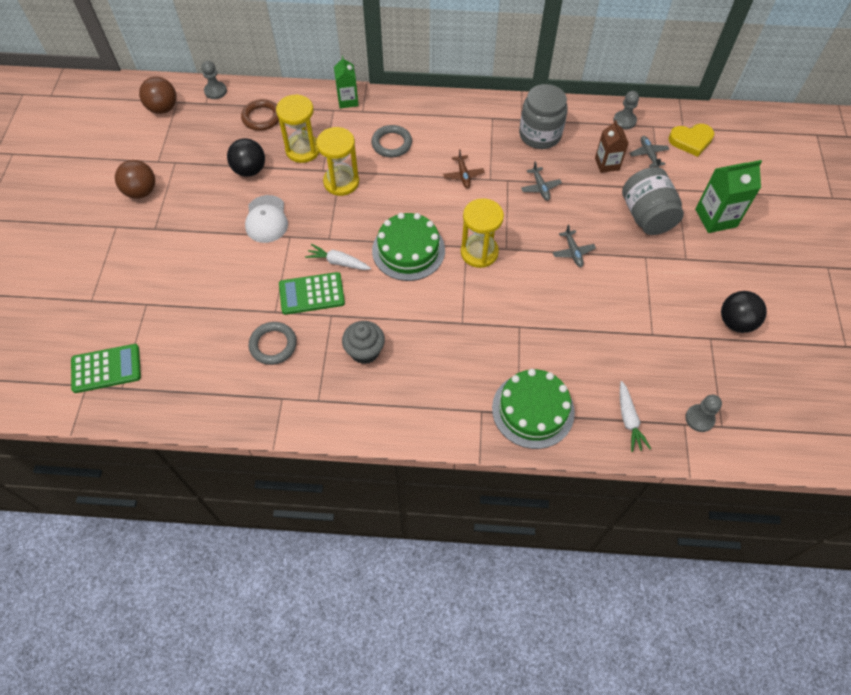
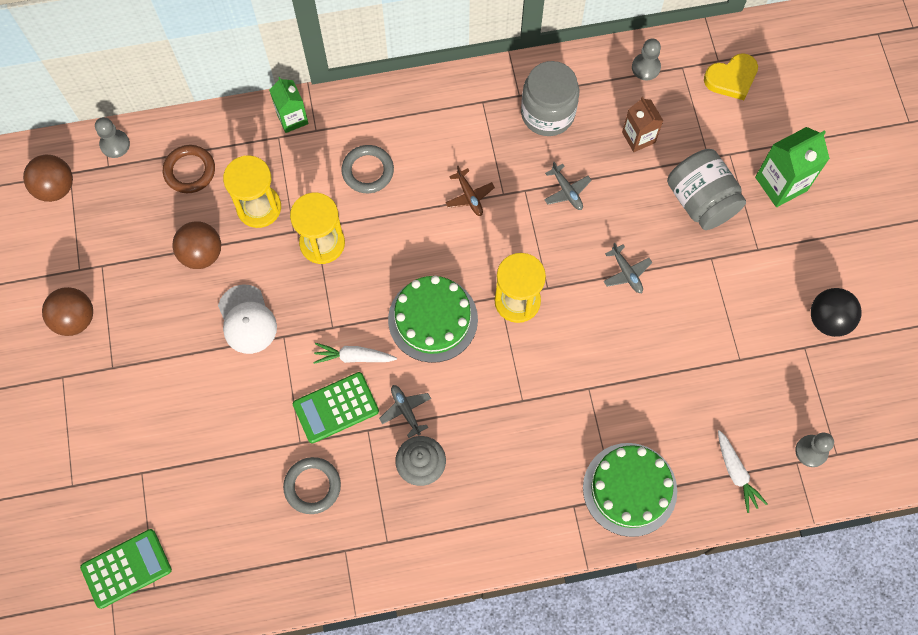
camera: 15 degrees left, 10 degrees up
(250, 170) = (201, 254): black ball -> brown ball
(648, 154) = (685, 111): grey plane -> grey plane (405, 410)

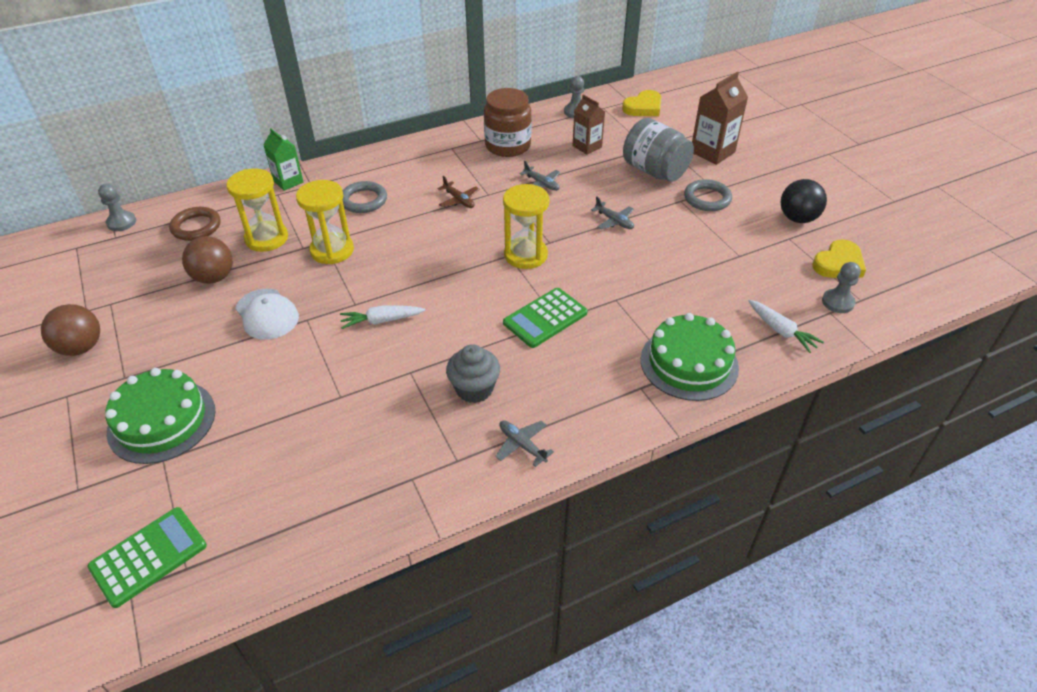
camera: 15 degrees left, 25 degrees down
(55, 188) = (61, 259): brown ball -> none
(312, 486) = (362, 430): grey ring -> grey ring (707, 198)
(336, 408) = (372, 361): green calculator -> green calculator (545, 318)
(405, 410) = (445, 349): grey plane -> grey plane (522, 445)
(433, 319) = (451, 281): green cake -> green cake (162, 421)
(547, 113) = (508, 146): grey jar -> brown jar
(781, 184) = (712, 152): green carton -> brown carton
(839, 398) = (838, 264): none -> yellow heart

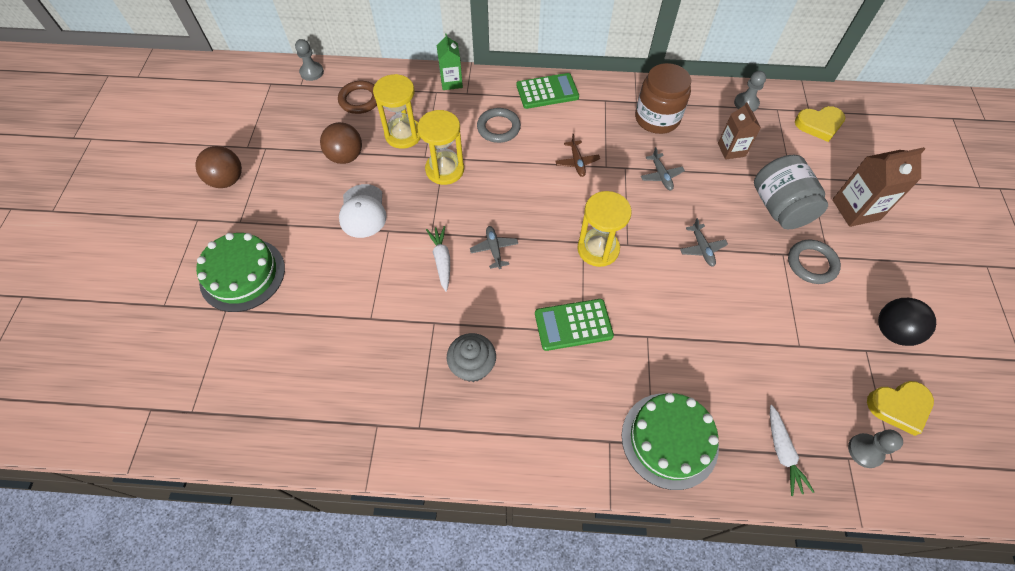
camera: 30 degrees right, 15 degrees up
(148, 556) = (175, 388): green calculator -> green calculator (547, 91)
(381, 321) = (442, 260): white carrot -> white carrot turned 60 degrees clockwise
(522, 445) = (476, 442): grey plane -> grey plane (494, 249)

